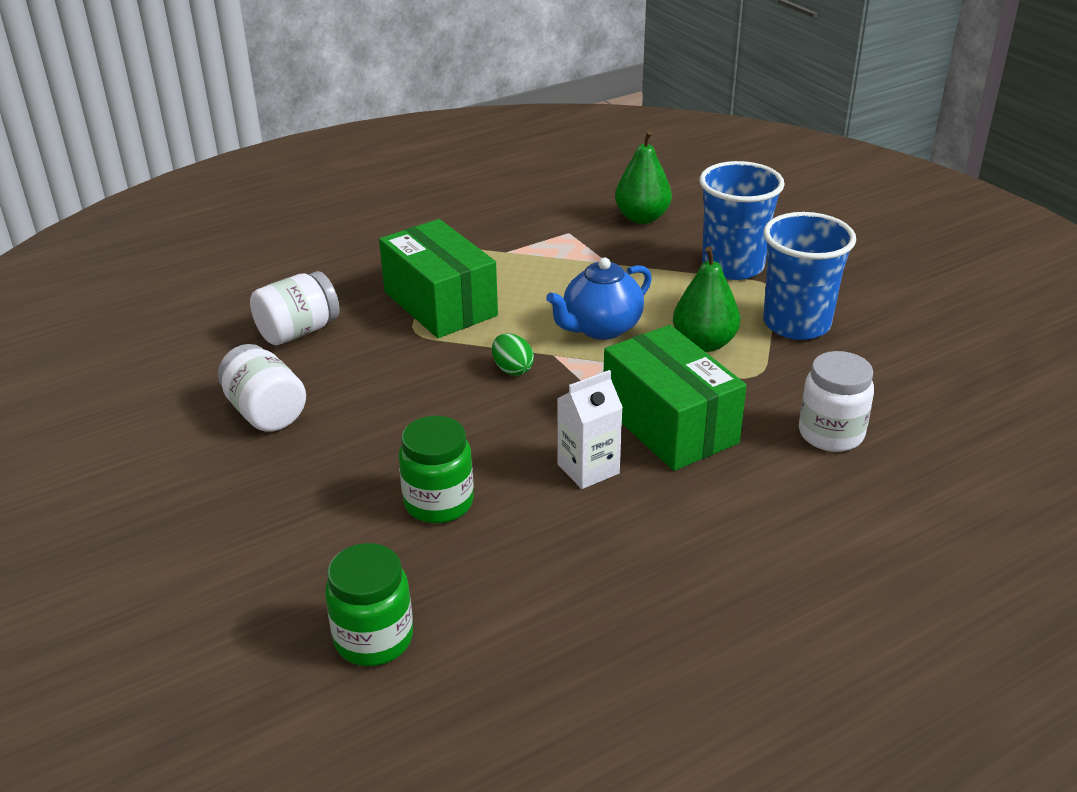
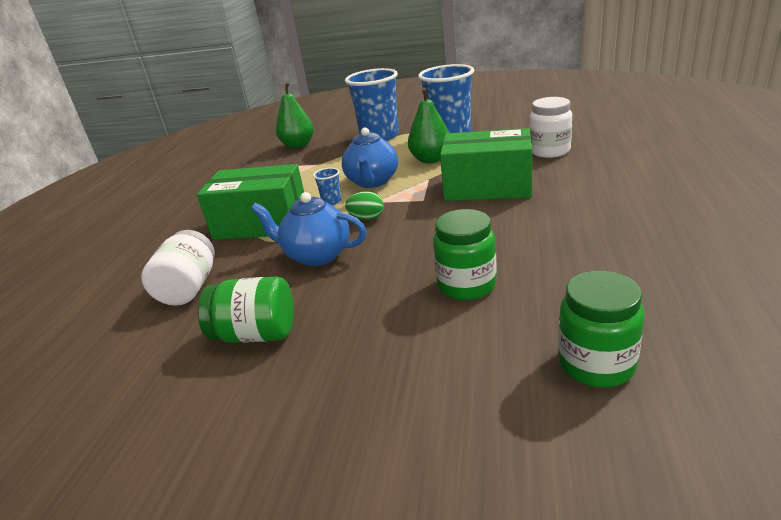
camera: 45 degrees left, 5 degrees down
(265, 412) = (256, 334): white jar -> green jar
(412, 375) = (316, 255): none -> blue teapot
(528, 323) = (331, 201): none -> blue cup
(588, 469) = (497, 222): white carton -> none

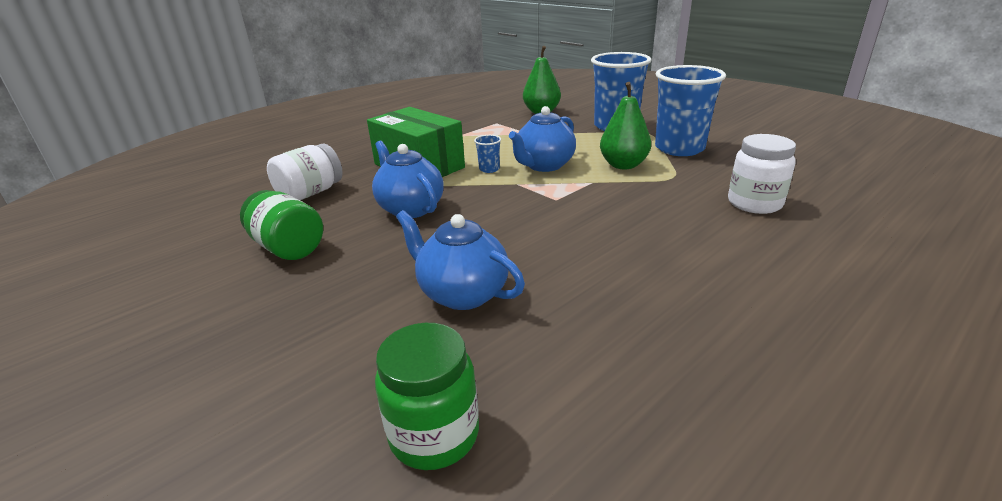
camera: 35 degrees right, 0 degrees up
(367, 218) = (489, 195): green egg -> none
(466, 285) = (462, 293): green jar -> blue teapot
(487, 187) = (629, 213): green box -> none

